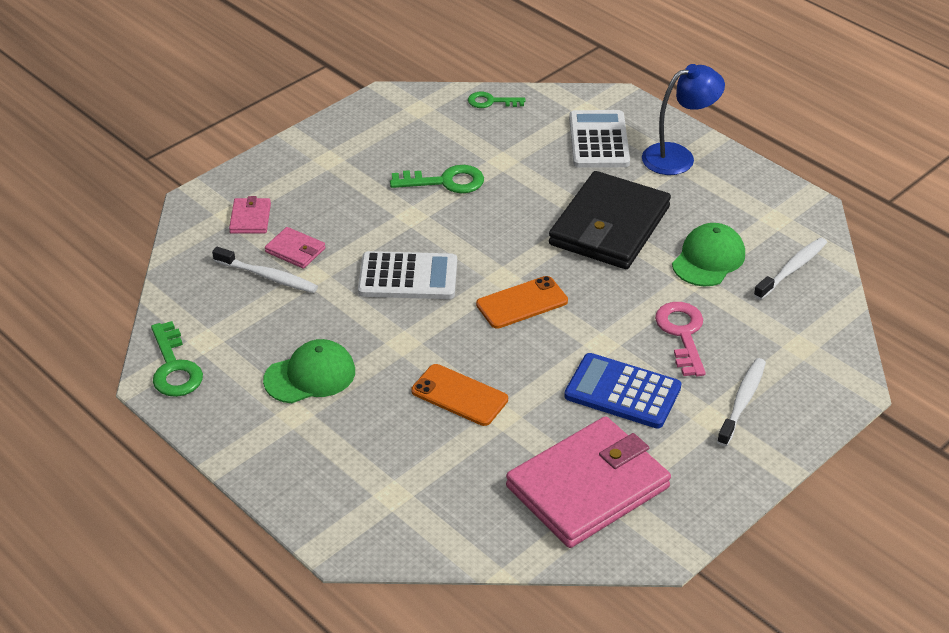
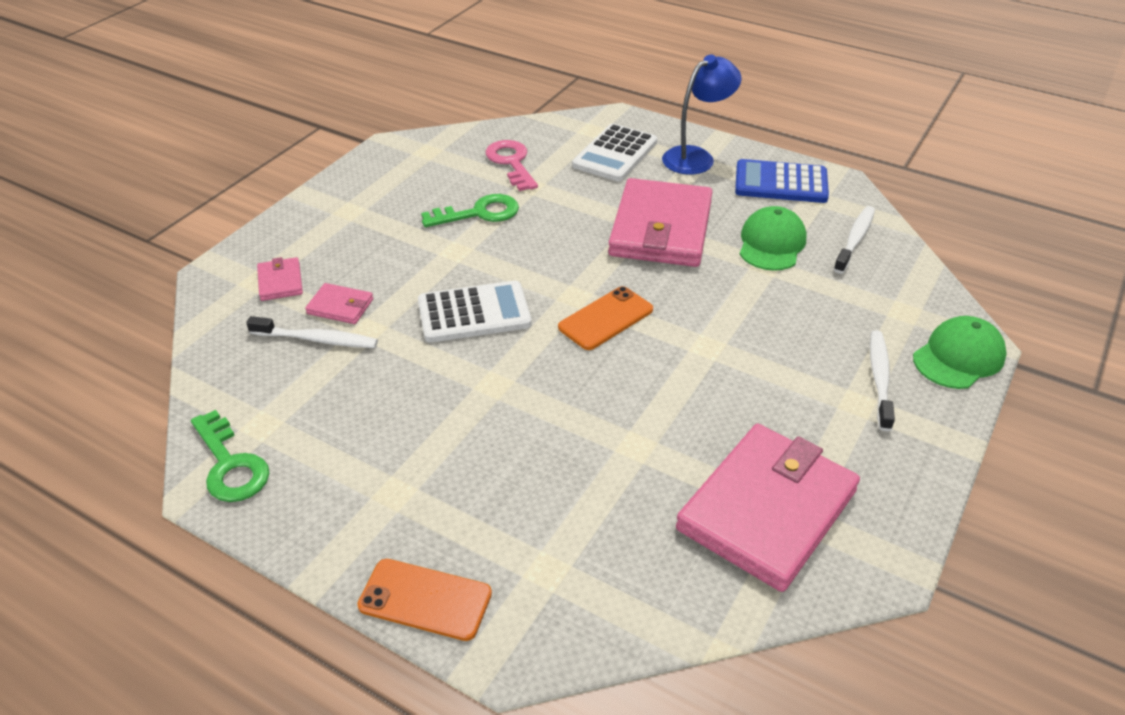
camera: 15 degrees left, 0 degrees up
(310, 376) = (399, 442): green cap -> green cap (958, 357)
(459, 395) = (579, 432): orange phone -> orange phone (425, 599)
(491, 102) = (496, 135): green key -> none
(599, 140) = (615, 154): white calculator -> white calculator turned 135 degrees counterclockwise
(609, 226) = (661, 229): black wallet -> pink wallet
(622, 392) = (753, 393): blue calculator -> blue calculator (781, 183)
(682, 334) = (783, 320): pink key -> pink key (511, 163)

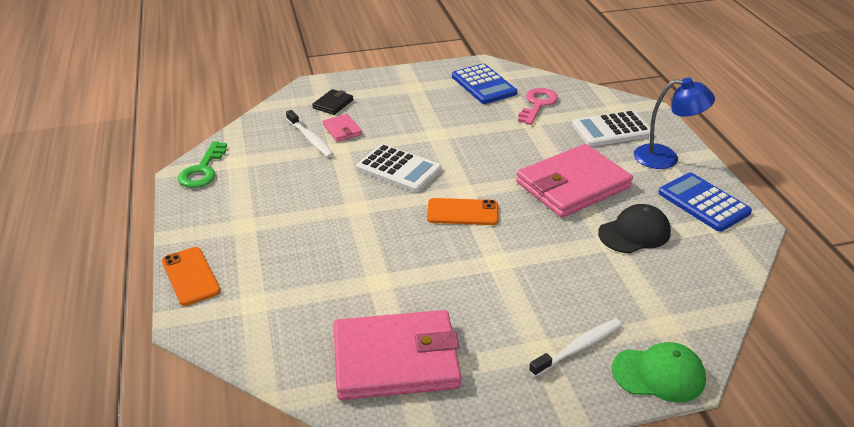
camera: 45 degrees right, 5 degrees down
(280, 282) = (333, 104): pink wallet -> black wallet
(425, 169) = (483, 85): none -> blue calculator
(479, 213) = (478, 122): green key -> none
(771, 243) = (634, 233): green cap -> black cap
(855, 239) = (702, 264): white toothbrush -> none

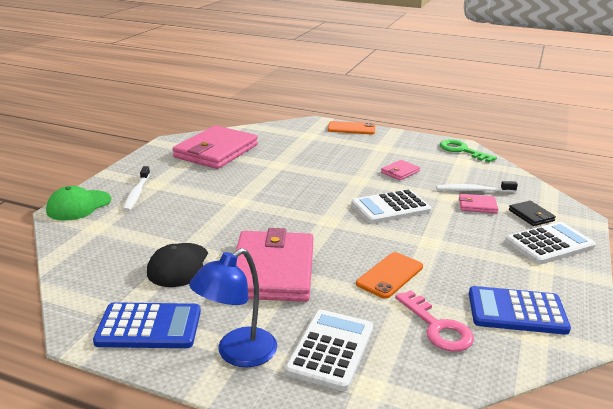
camera: 125 degrees right, 10 degrees down
(308, 190) = (400, 172): none -> pink wallet
(376, 89) = (549, 244): none -> white calculator
(462, 212) = (304, 210): orange phone -> orange phone (390, 275)

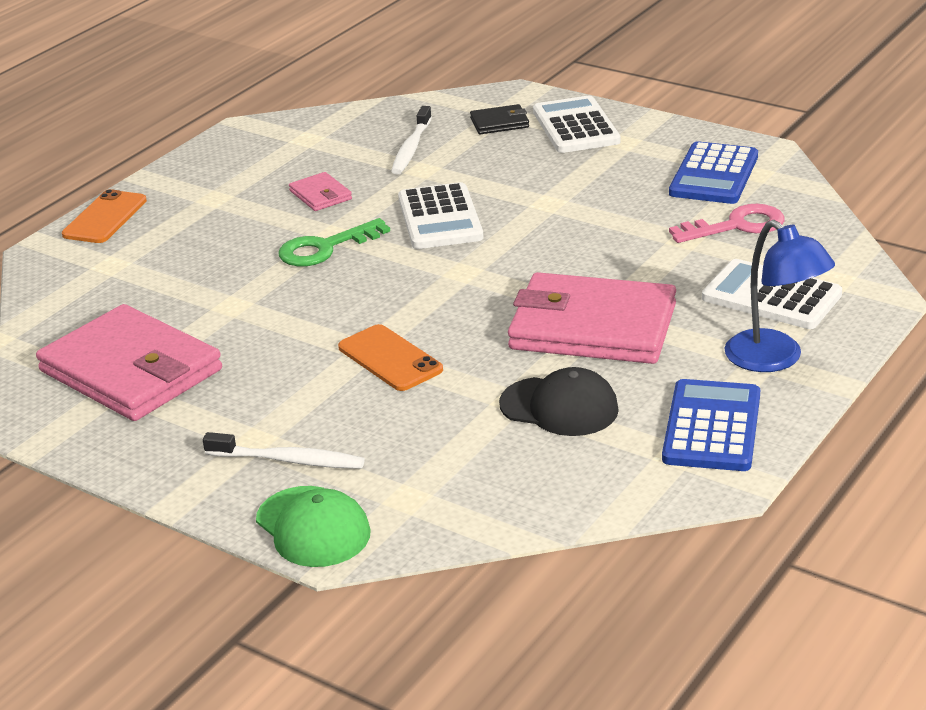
camera: 75 degrees left, 5 degrees up
(390, 275) = (624, 241): orange phone -> orange phone (390, 359)
(462, 150) = (265, 133): green key -> green key (325, 248)
(477, 206) = (458, 153): pink wallet -> none

